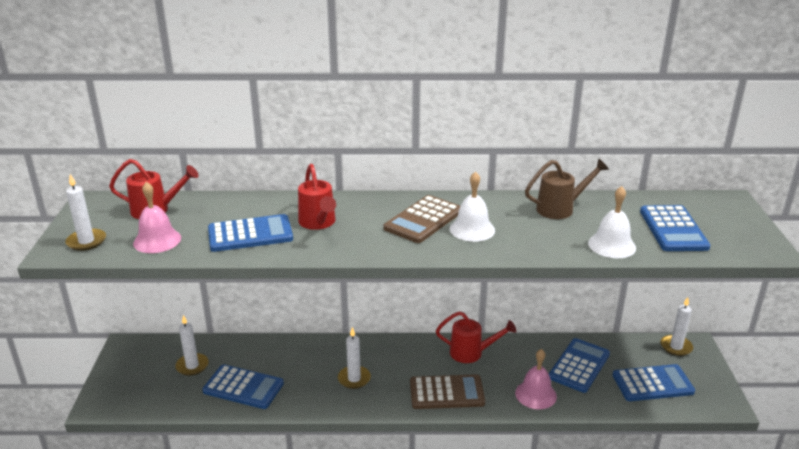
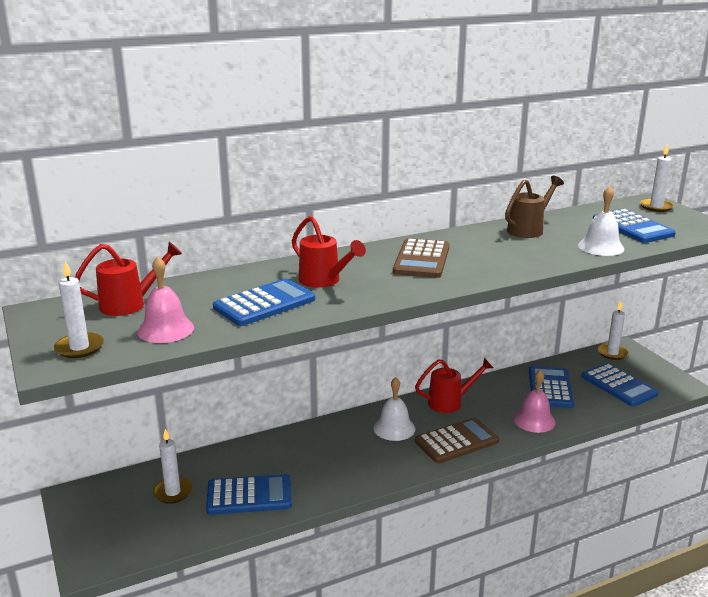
camera: 25 degrees left, 5 degrees down
(354, 379) = (358, 455): white candle -> white candle (656, 207)
(472, 229) = (473, 258): white bell -> white bell (394, 428)
(652, 384) = (618, 385): blue calculator -> blue calculator turned 90 degrees clockwise

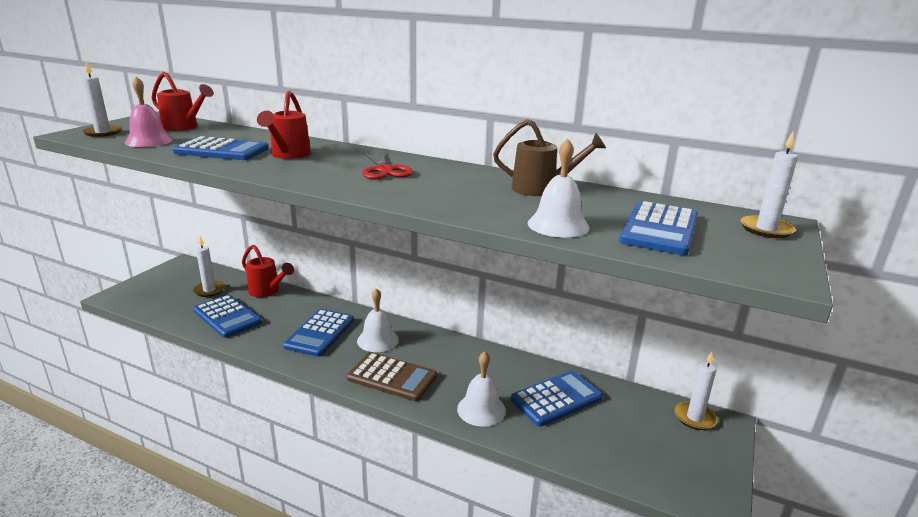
camera: 50 degrees right, 0 degrees up
(421, 259) = (384, 170): brown calculator -> red scissors
(450, 402) = (451, 352): red watering can -> red watering can (267, 291)
(534, 420) = (481, 409): pink bell -> white bell
(618, 385) = (631, 445): blue calculator -> blue calculator (320, 333)

